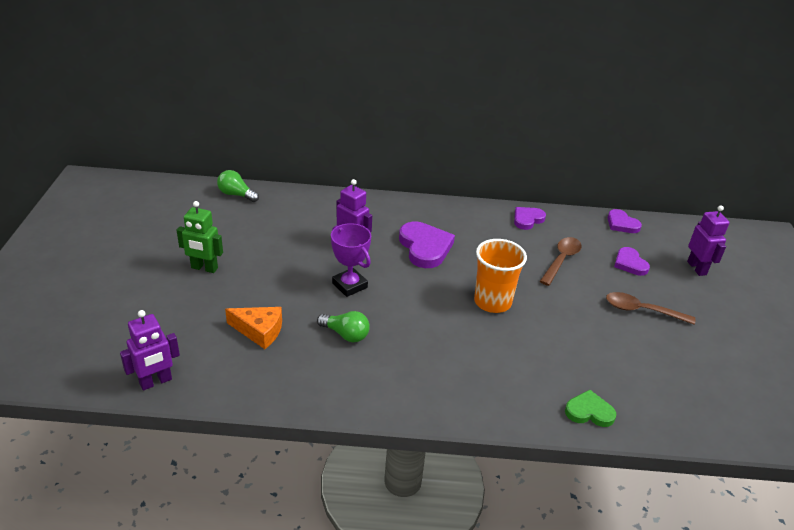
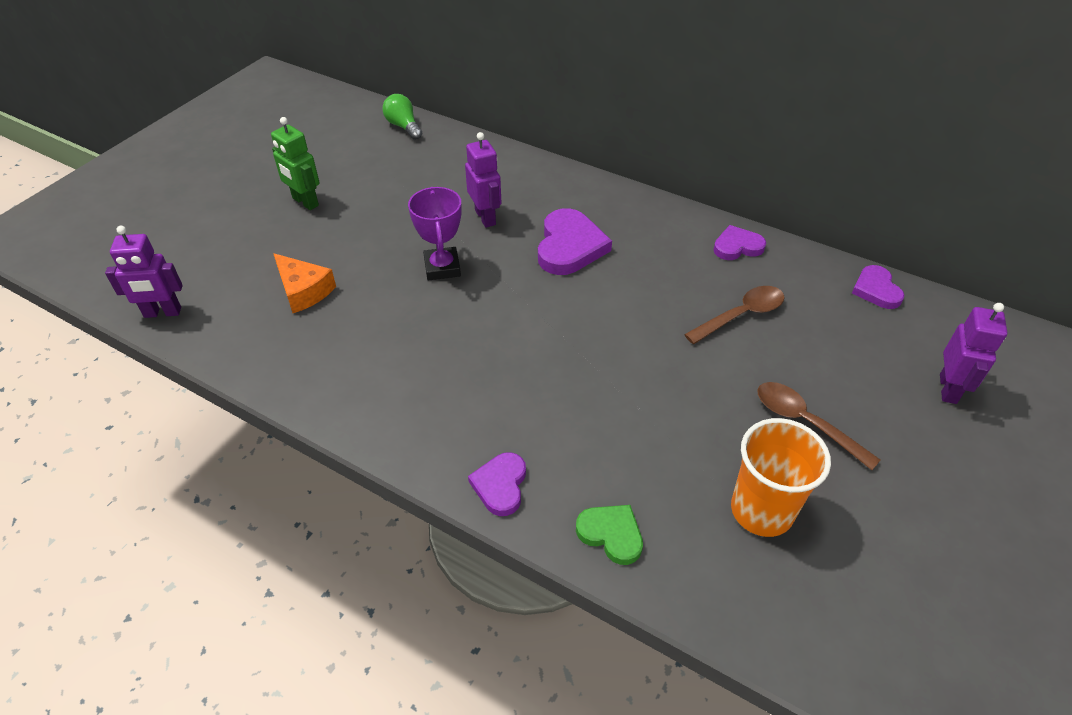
camera: 30 degrees right, 10 degrees up
(346, 334) = (391, 325): green light bulb -> none
(492, 302) = (600, 342): orange cup -> orange cup (761, 510)
(630, 263) = (842, 350): purple heart -> purple heart (500, 485)

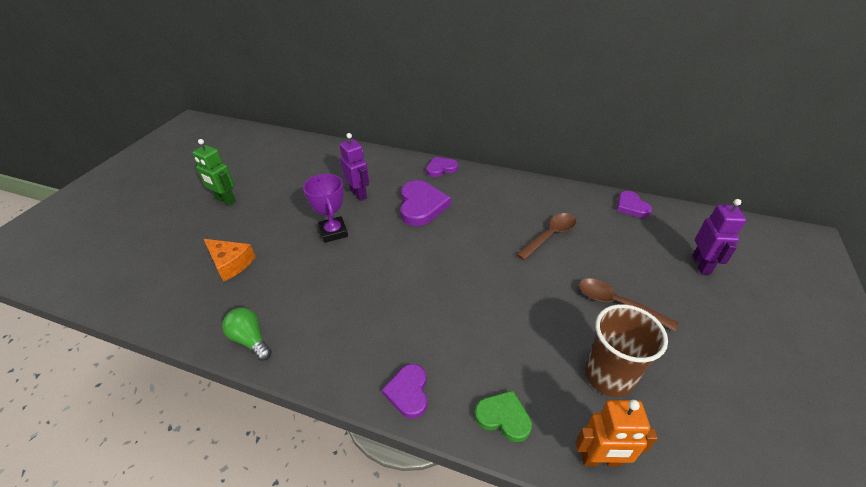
camera: 10 degrees left, 5 degrees down
(162, 313) = (116, 296): purple robot -> none
(403, 126) = (291, 142): green light bulb -> green light bulb (250, 339)
(718, 602) = (600, 459): none -> orange robot
(737, 246) = (533, 191): purple heart -> purple heart (441, 169)
(761, 510) = (609, 376): orange cup -> brown cup

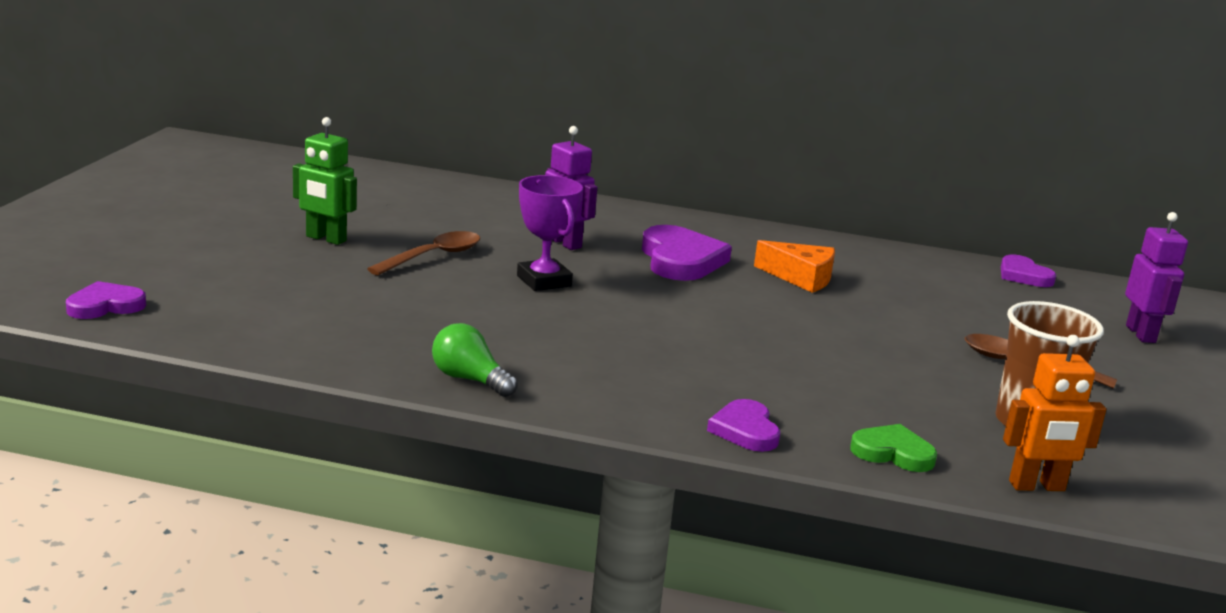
camera: 10 degrees left, 20 degrees down
(230, 263) = (383, 306): orange cheese -> orange cheese (801, 278)
(441, 169) = (695, 222): purple heart -> purple heart (105, 306)
(550, 235) = (904, 298): brown spoon -> brown spoon (433, 256)

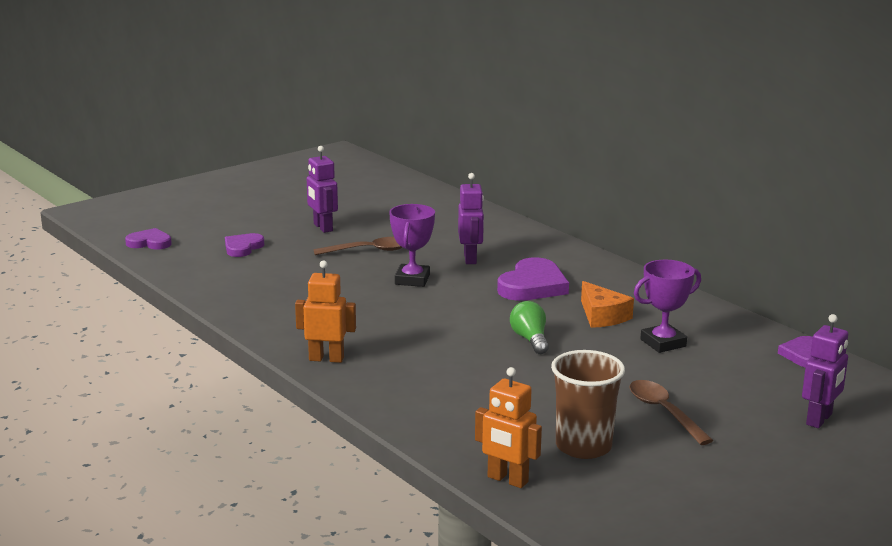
camera: 40 degrees right, 0 degrees up
(326, 239) = (322, 227): green robot -> purple robot
(469, 379) = (268, 325): green light bulb -> green light bulb (530, 339)
(614, 403) = (326, 359): none -> orange robot
(745, 430) = (377, 394): purple heart -> purple heart (243, 247)
(893, 453) = (447, 433): green heart -> none
(900, 293) = (663, 343): none -> purple trophy

